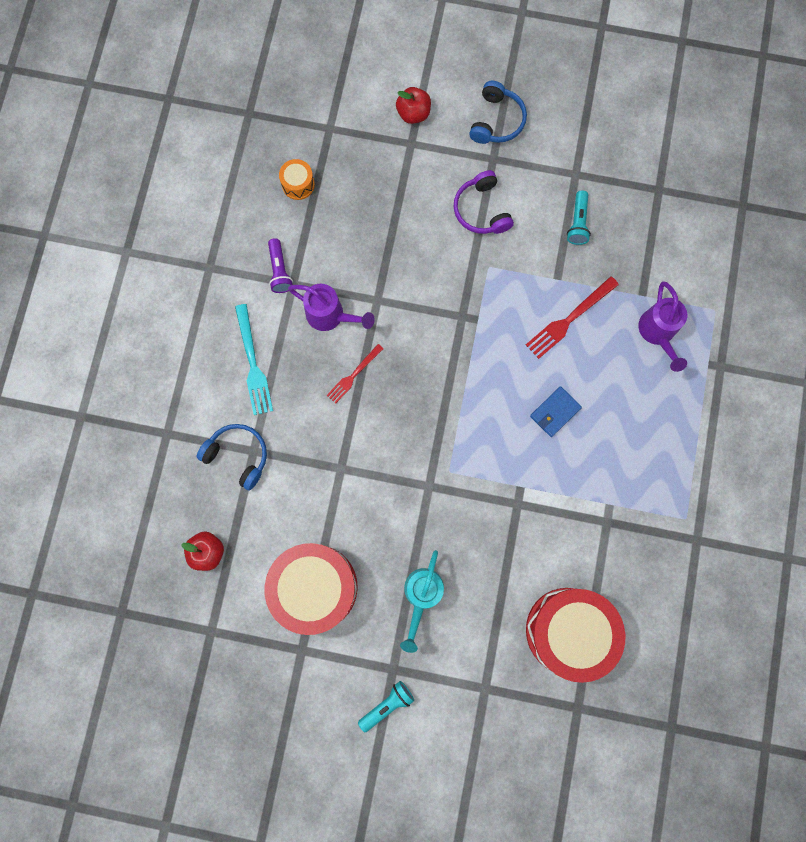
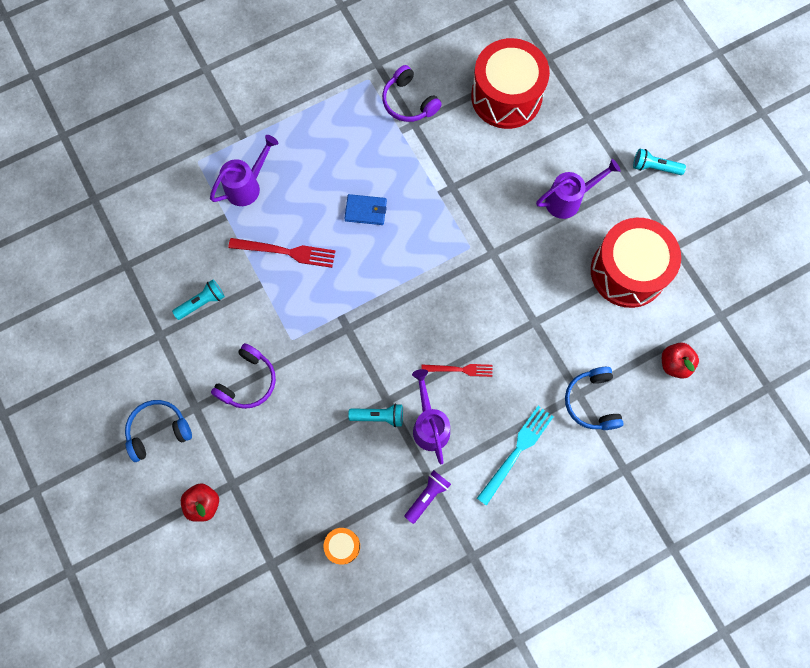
camera: 130 degrees left, 5 degrees down
(370, 284) = (379, 416): none -> turquoise flashlight
(421, 596) = (568, 200): turquoise watering can -> purple watering can
(633, 535) = (408, 102): none -> purple headphones

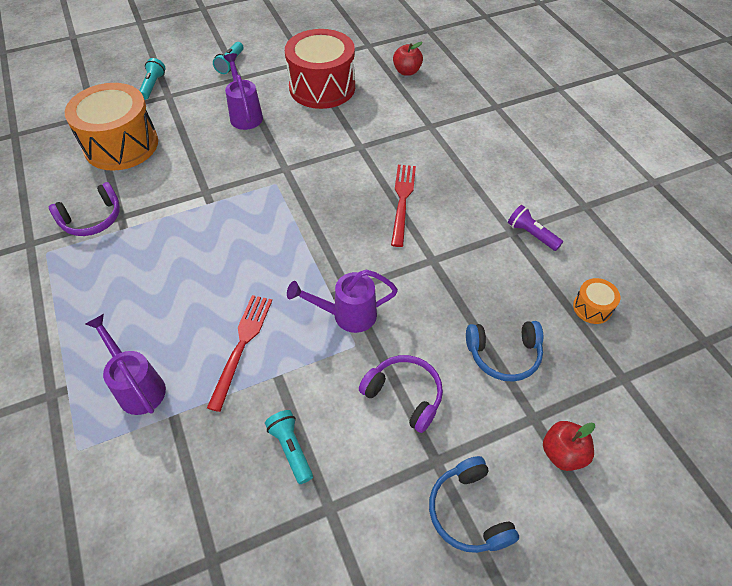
camera: 85 degrees left, 20 degrees down
(366, 211) = (210, 265): blue wallet -> none
(379, 416) = (450, 268): turquoise flashlight -> turquoise flashlight (153, 85)
(429, 425) = (458, 227): purple watering can -> purple watering can (347, 315)
(460, 369) = (402, 201): red fork -> red fork, size x1.55
(506, 96) = (121, 145): red drum -> orange drum
(517, 452) = (484, 168): turquoise fork -> none
(591, 402) = (438, 119): blue headphones -> blue headphones (504, 355)

